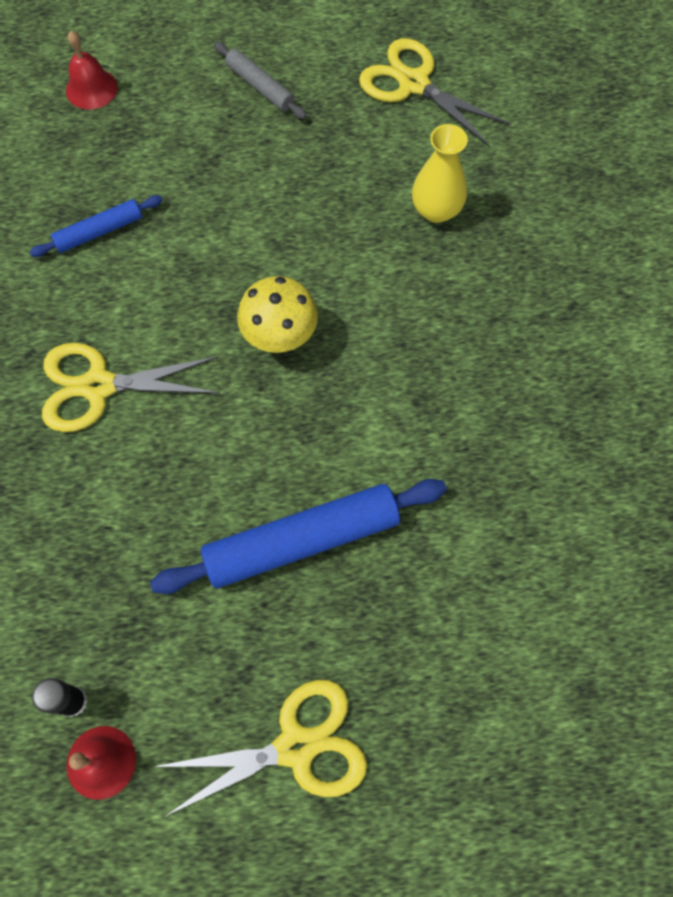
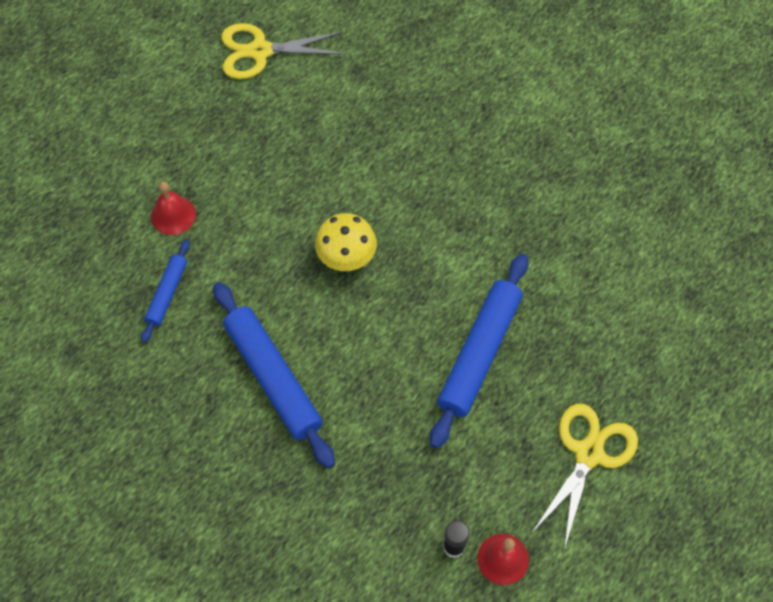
camera: 45 degrees left, 5 degrees down
(91, 89) = (57, 214): red bell -> red bell (173, 215)
(99, 386) = (273, 378): yellow scissors -> blue rolling pin
(260, 87) = (167, 126): grey rolling pin -> none
(436, 210) = (354, 115): yellow vase -> none

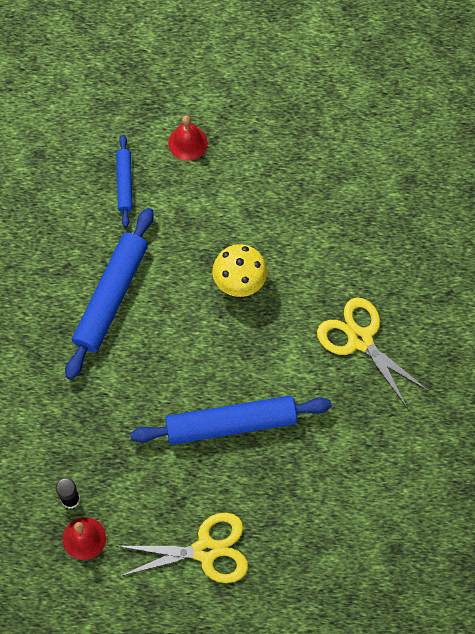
camera: 55 degrees right, 5 degrees up
(167, 293) = (124, 183): blue rolling pin -> blue rolling pin turned 75 degrees counterclockwise
(260, 51) = (371, 101): yellow scissors -> yellow scissors (360, 340)

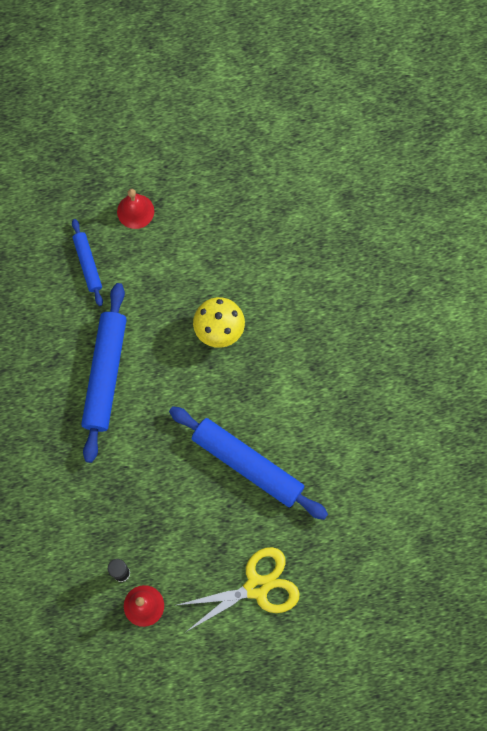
camera: 15 degrees left, 5 degrees up
(231, 424) = (247, 464): blue rolling pin -> blue rolling pin turned 60 degrees clockwise
(360, 340) = (342, 356): yellow scissors -> none

